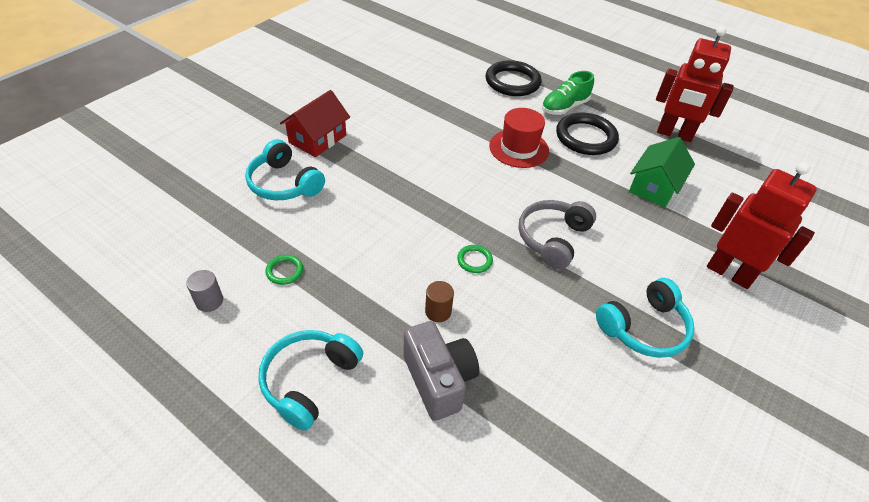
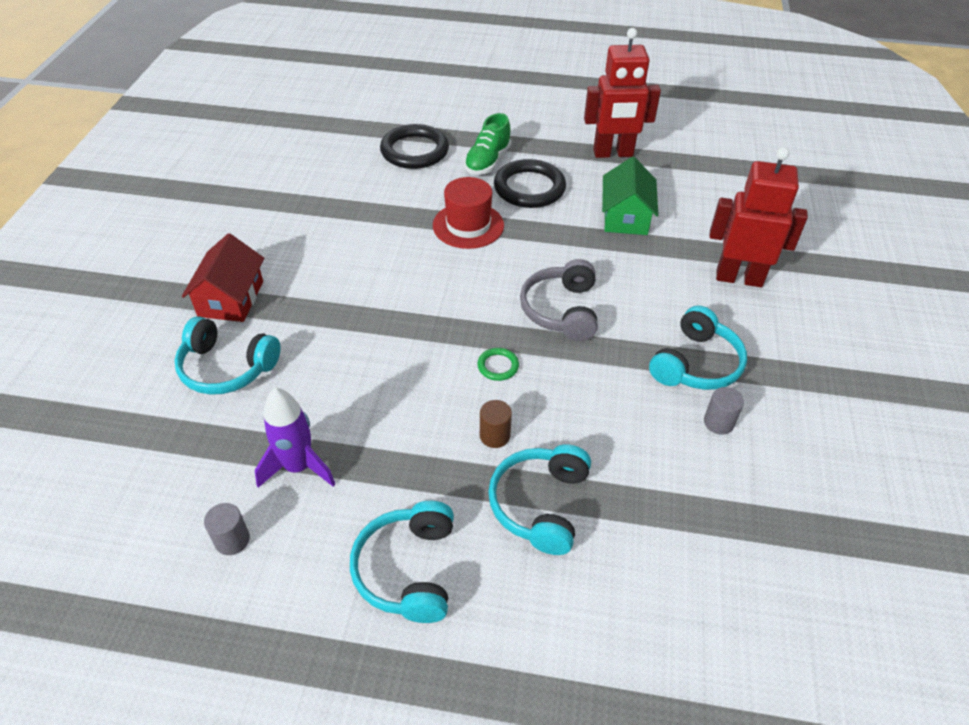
camera: 25 degrees left, 0 degrees up
(284, 271) = (298, 467): green ring -> purple rocket
(439, 380) = (540, 504): grey camera -> turquoise headphones
(634, 385) = (718, 422): none -> grey cylinder

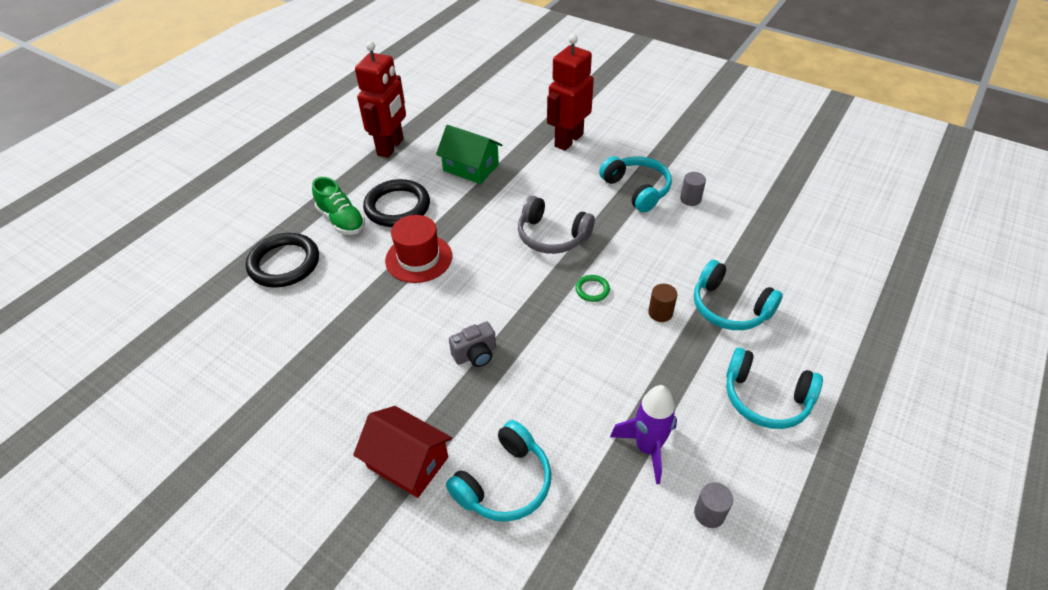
camera: 65 degrees left, 0 degrees up
(365, 303) = (475, 354): none -> grey camera

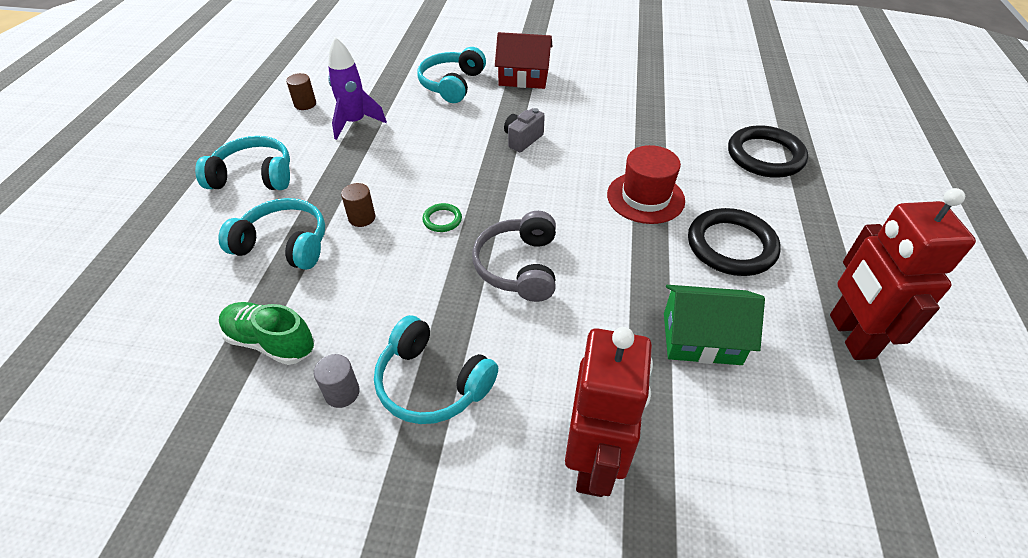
camera: 155 degrees right, 0 degrees up
(341, 220) = (770, 211): green shoe -> green shoe (271, 342)
(552, 236) = (518, 266): grey headphones -> grey headphones turned 90 degrees counterclockwise
(709, 513) = (305, 104): grey cylinder -> brown cylinder

